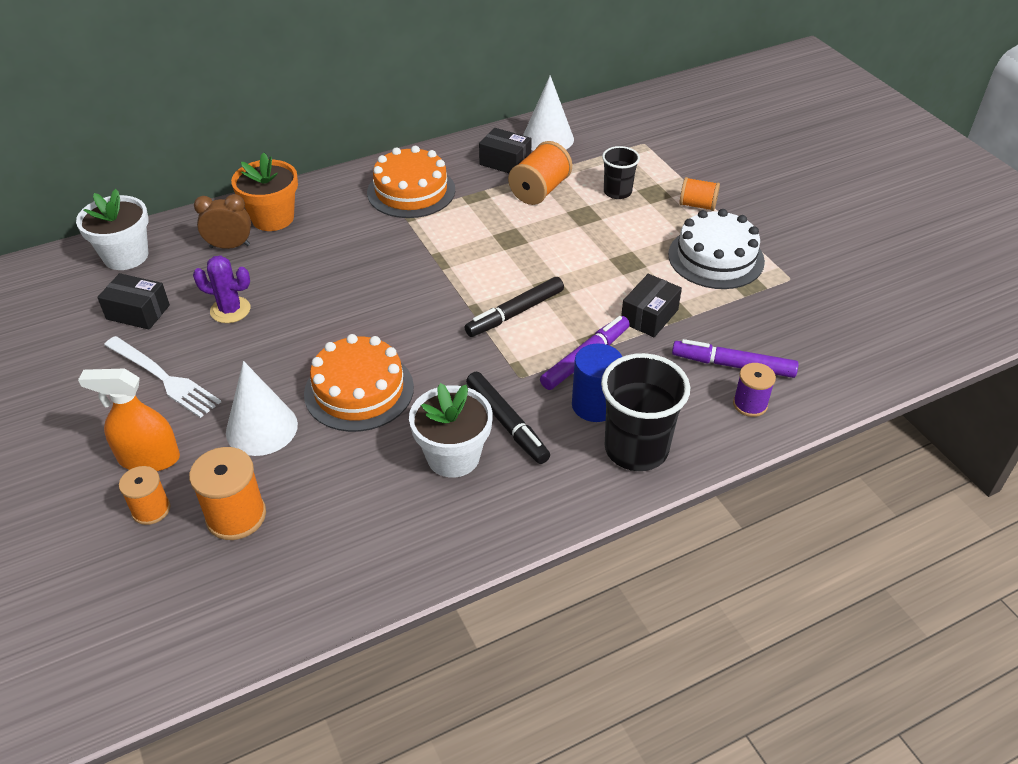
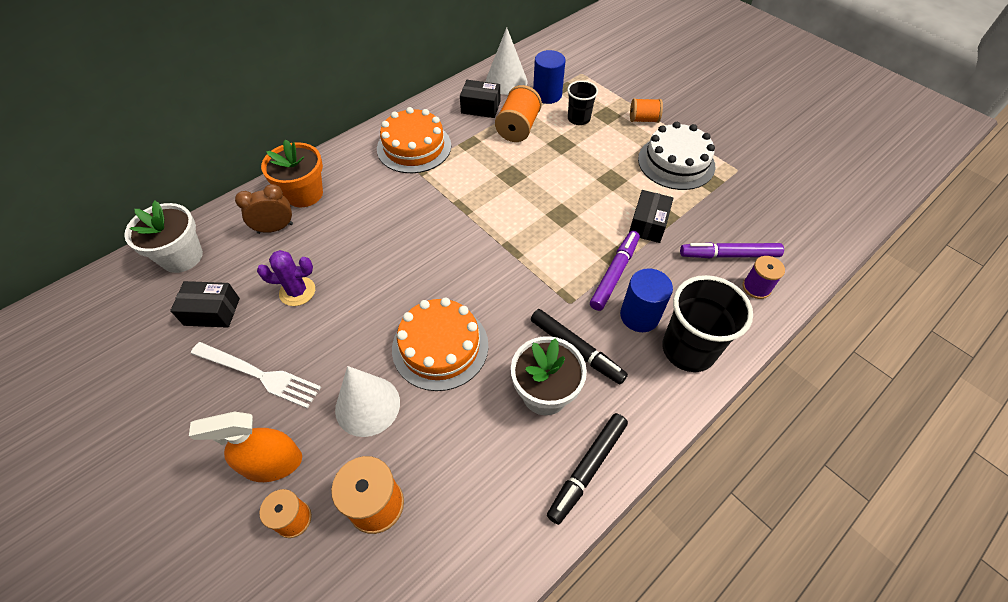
camera: 15 degrees left, 10 degrees up
(515, 313) = (542, 243): black marker -> black marker (587, 469)
(591, 160) = (547, 95): none -> blue cylinder

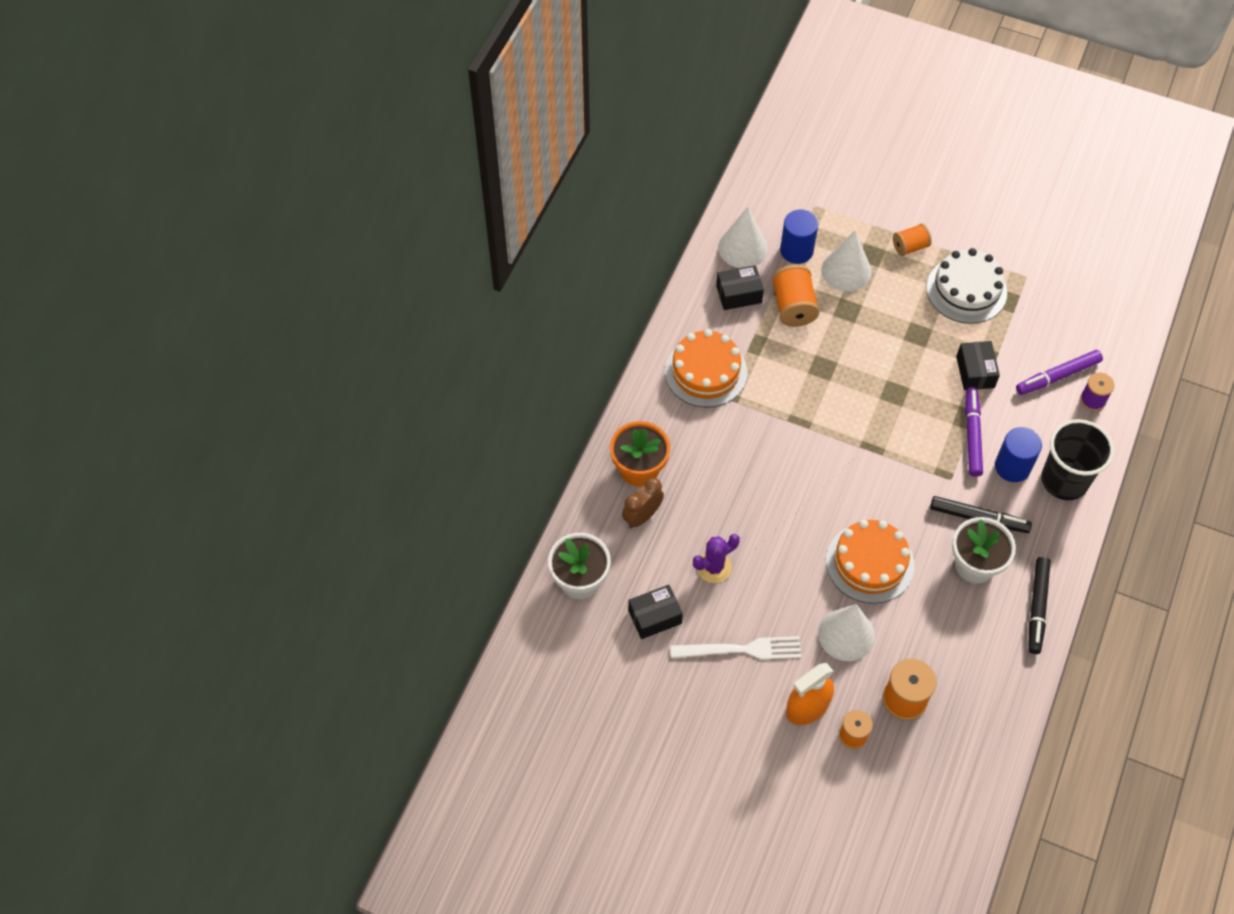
camera: 25 degrees left, 5 degrees up
(578, 119) = (846, 270): black cup -> white cone

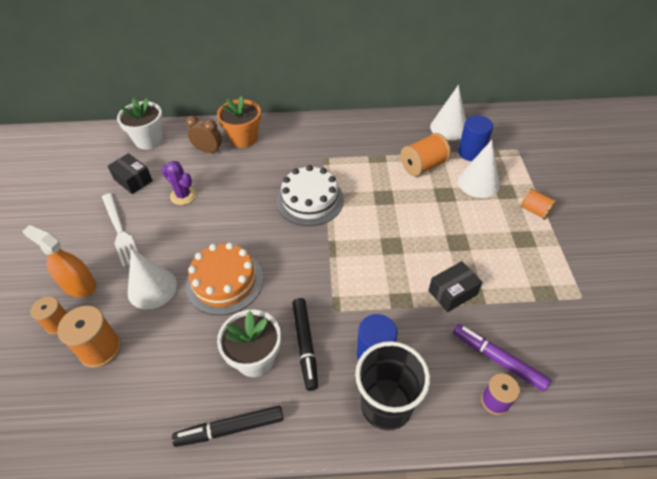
camera: 65 degrees right, 10 degrees down
(706, 371) = (337, 143): orange cake -> none
(739, 294) = (410, 138): black box -> none
(966, 290) = (528, 259): white cake -> white cake (310, 200)
(972, 435) = (387, 312): purple marker -> none

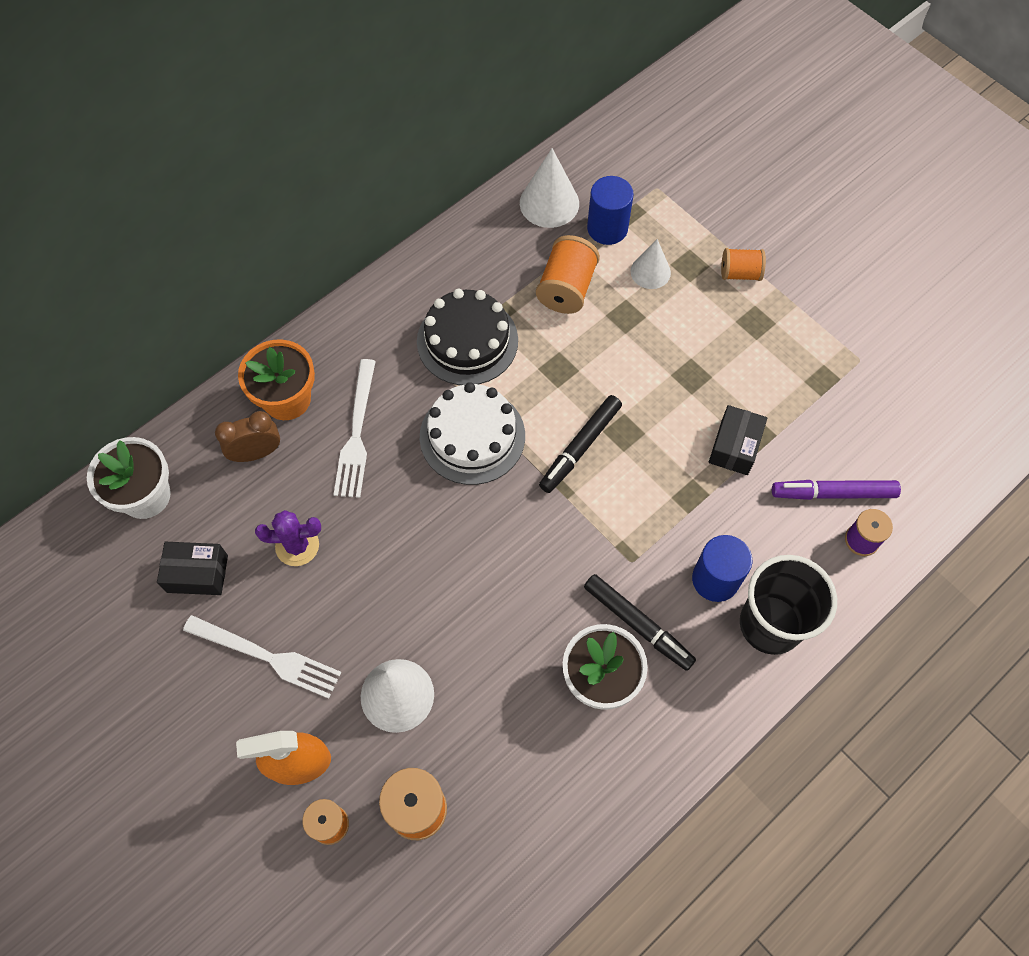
camera: 40 degrees left, 15 degrees up
(224, 281) = (476, 620): orange cake -> none
(230, 429) = (646, 769): black marker -> black marker (580, 447)
(258, 168) = (356, 433): none -> white fork
(349, 160) = (467, 341): none -> black cake
(478, 183) = (650, 272): white cone -> white cone, size x0.65

